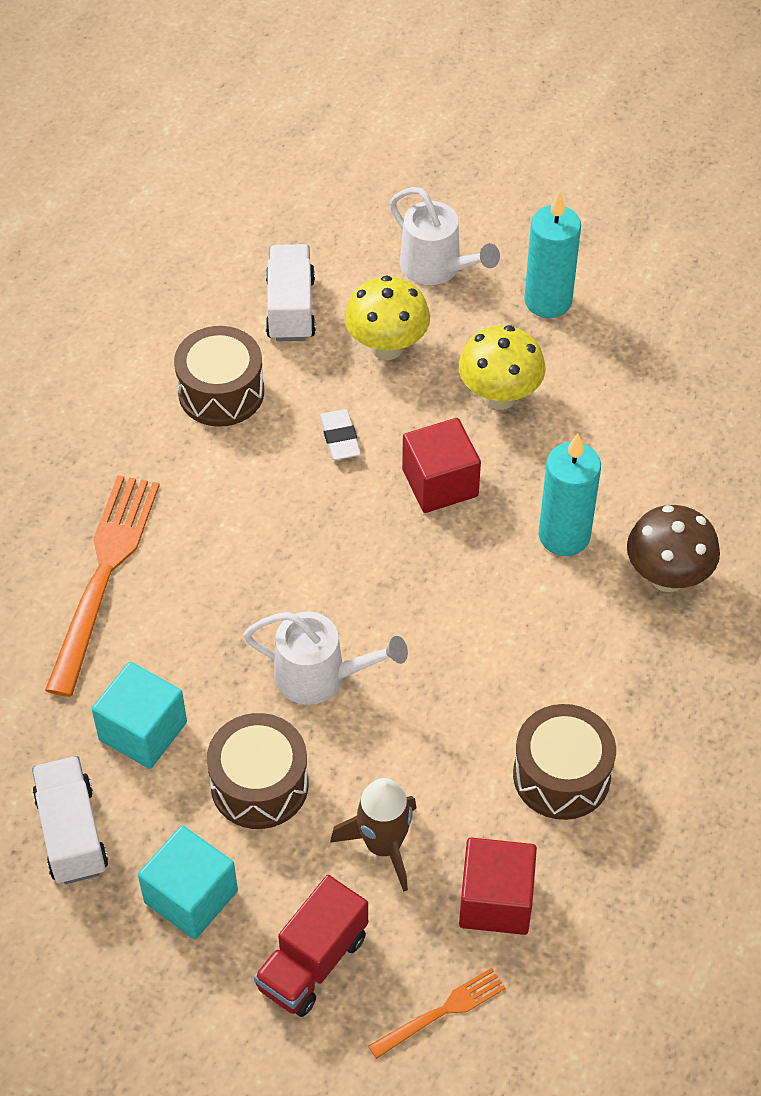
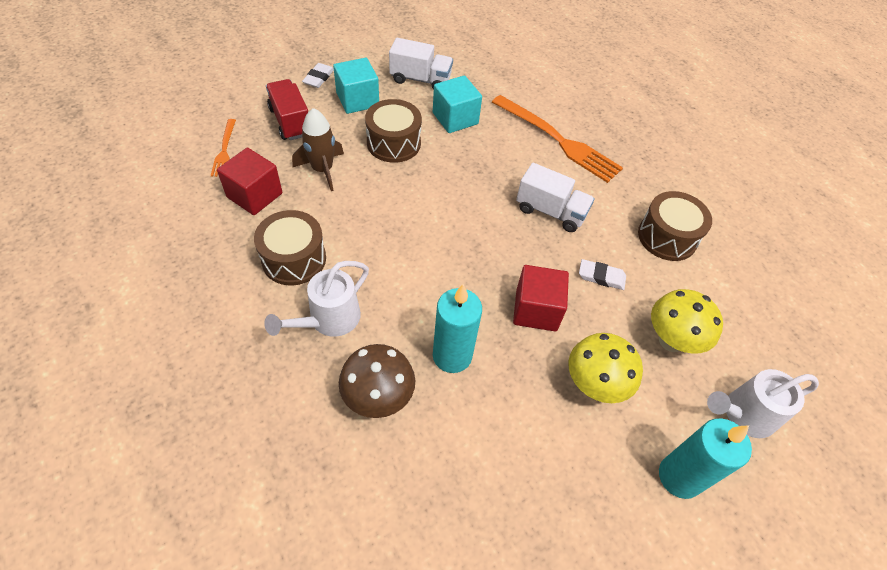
camera: 115 degrees right, 0 degrees up
(172, 996) = (318, 78): none -> white eraser
(290, 308) = (729, 303): white truck -> white truck (550, 211)
(321, 676) = (436, 191): white watering can -> white watering can (328, 320)

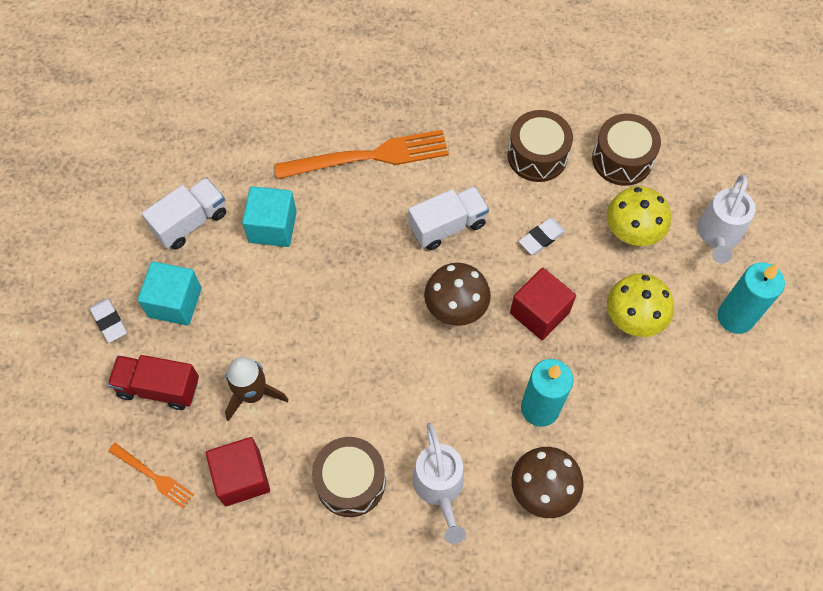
camera: 50 degrees left, 10 degrees up
(393, 143) = (264, 305): brown drum -> brown drum (622, 159)
(488, 252) = (455, 309): none -> brown mushroom

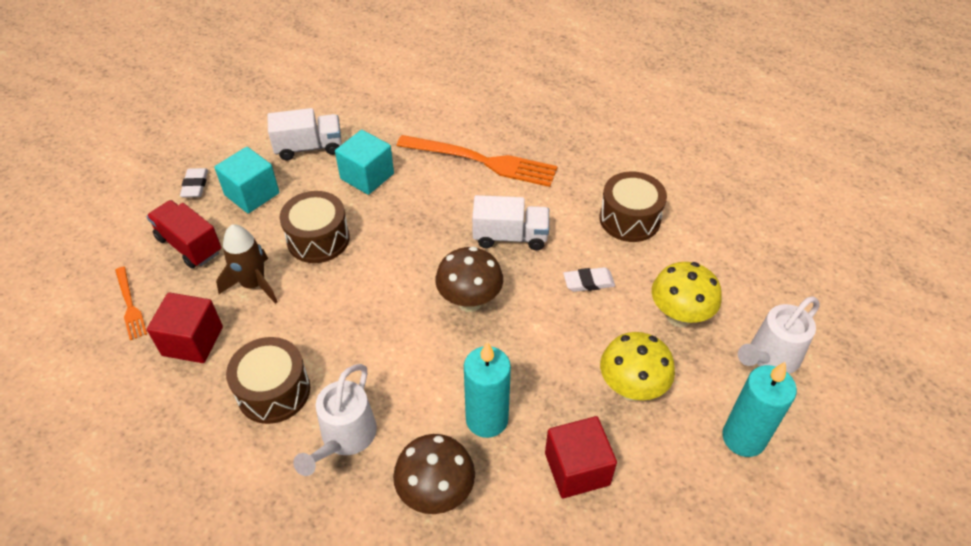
camera: 30 degrees right, 15 degrees down
(539, 312) = (544, 340): red cube -> red cube (577, 469)
(622, 159) = (710, 254): brown drum -> brown drum (318, 239)

